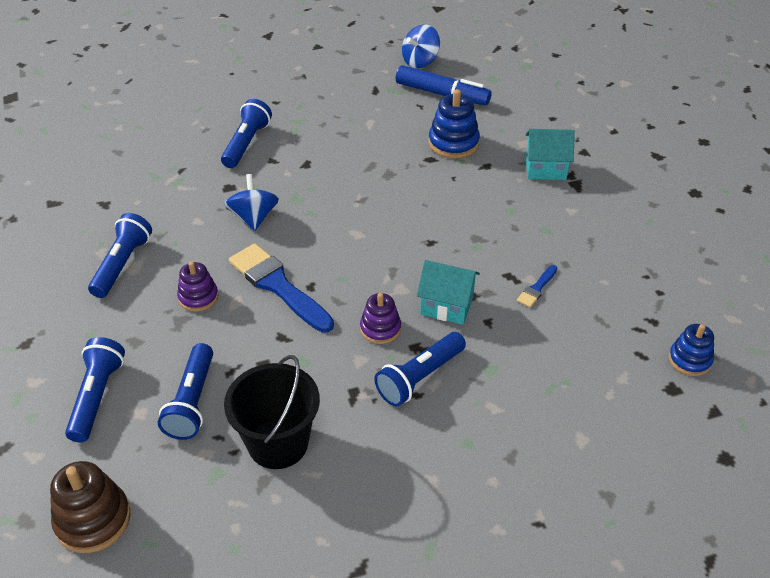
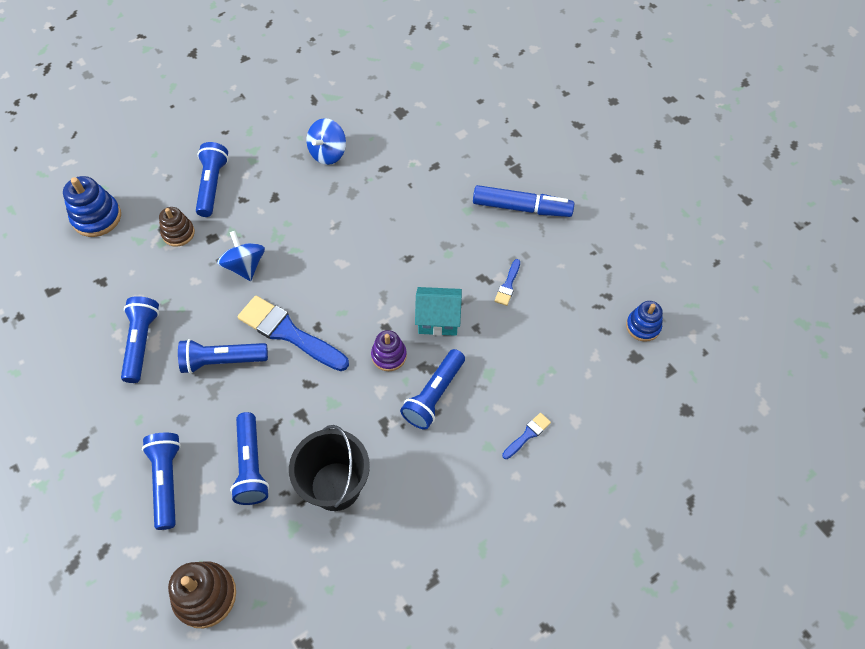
camera: 15 degrees left, 15 degrees up
(197, 177) = (178, 233): none -> brown stacking toy
(198, 297) = (222, 361): purple stacking toy -> blue flashlight
(420, 61) = (346, 58): blue spinning top -> blue spinning top (328, 153)
(442, 94) = (376, 93): blue marker -> blue marker (521, 208)
(453, 143) = (400, 146): blue stacking toy -> blue stacking toy (97, 217)
(519, 441) = (527, 434): none -> blue brush
(545, 169) = (487, 158): turquoise house -> none

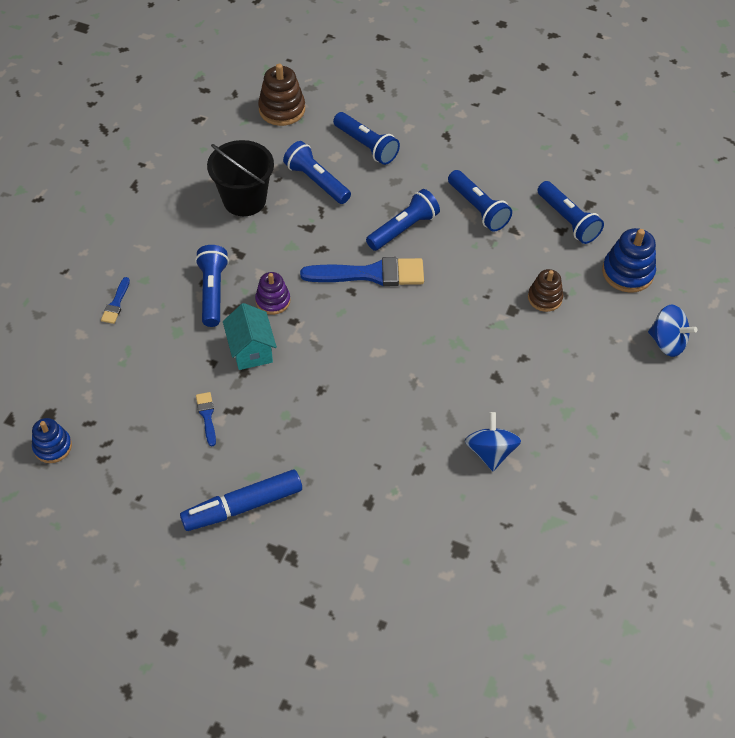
camera: 145 degrees right, 5 degrees down
(212, 185) = (564, 355): blue flashlight -> blue flashlight (567, 220)
(245, 266) = (459, 303): blue spinning top -> blue spinning top (667, 342)
(438, 320) = (251, 350): turquoise house -> turquoise house turned 75 degrees counterclockwise

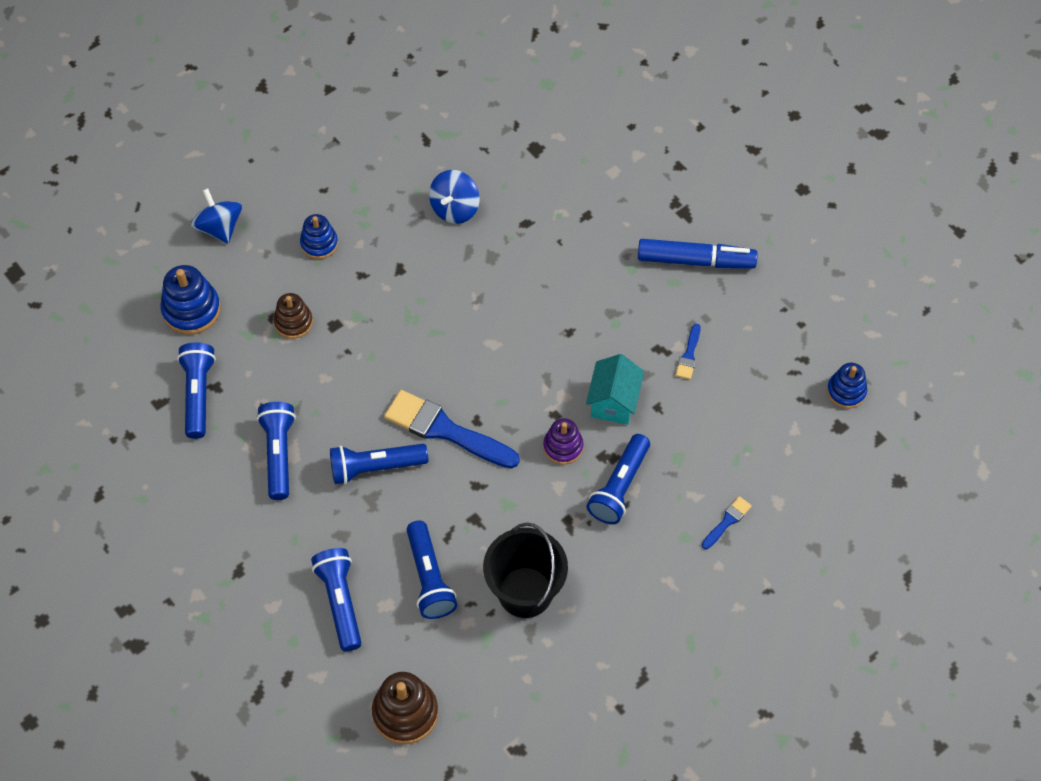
camera: 150 degrees left, 5 degrees up
(578, 367) = (319, 244): none -> blue stacking toy

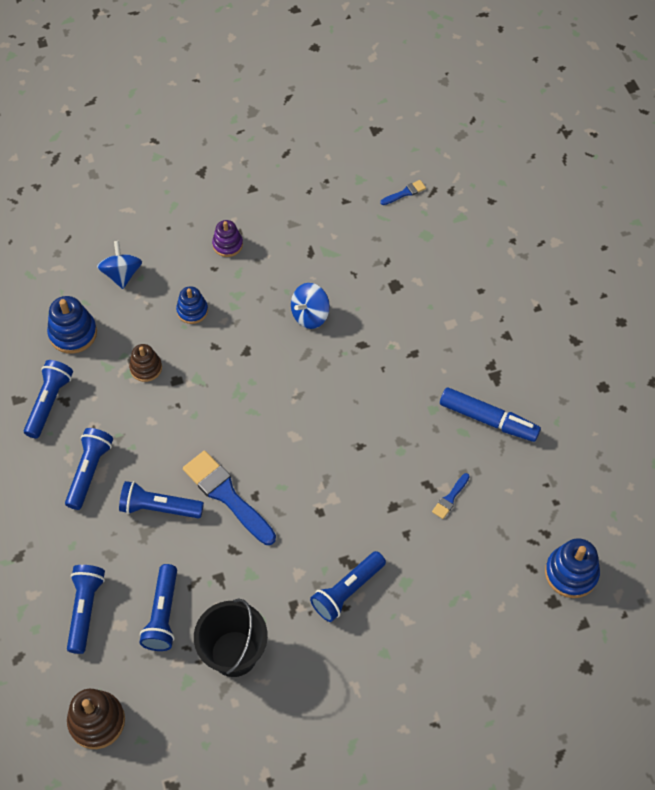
camera: 20 degrees right, 0 degrees up
(563, 447) = (315, 541): purple stacking toy -> purple stacking toy (227, 244)
(613, 402) = (372, 517): turquoise house -> none
(727, 521) = (425, 651): blue brush -> blue brush (405, 193)
(846, 391) = (571, 573): blue stacking toy -> blue stacking toy, size x1.52

